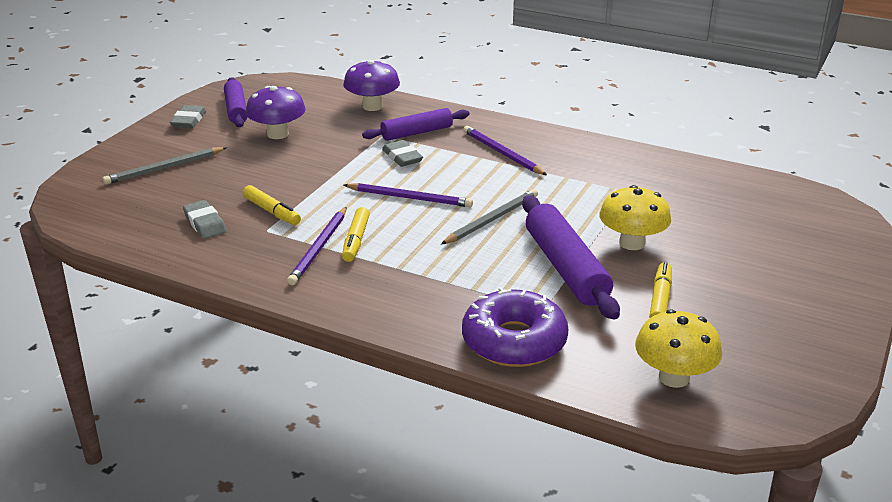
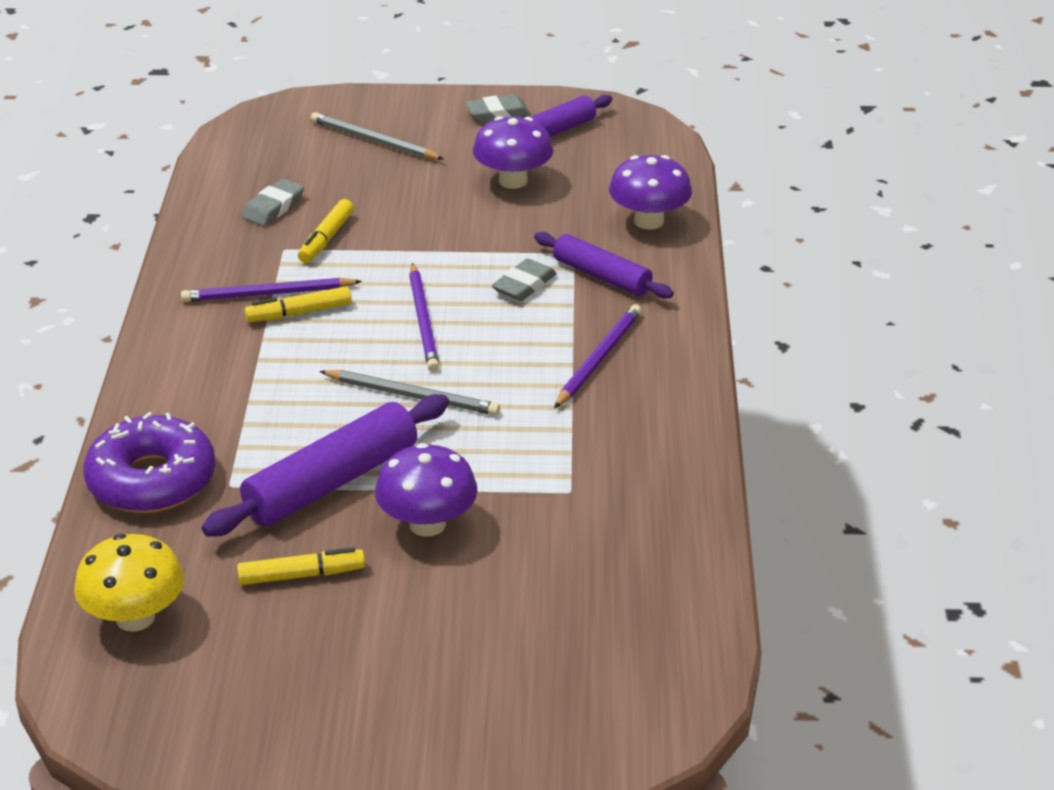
camera: 65 degrees right, 5 degrees up
(632, 243) = (427, 524): yellow mushroom -> purple mushroom

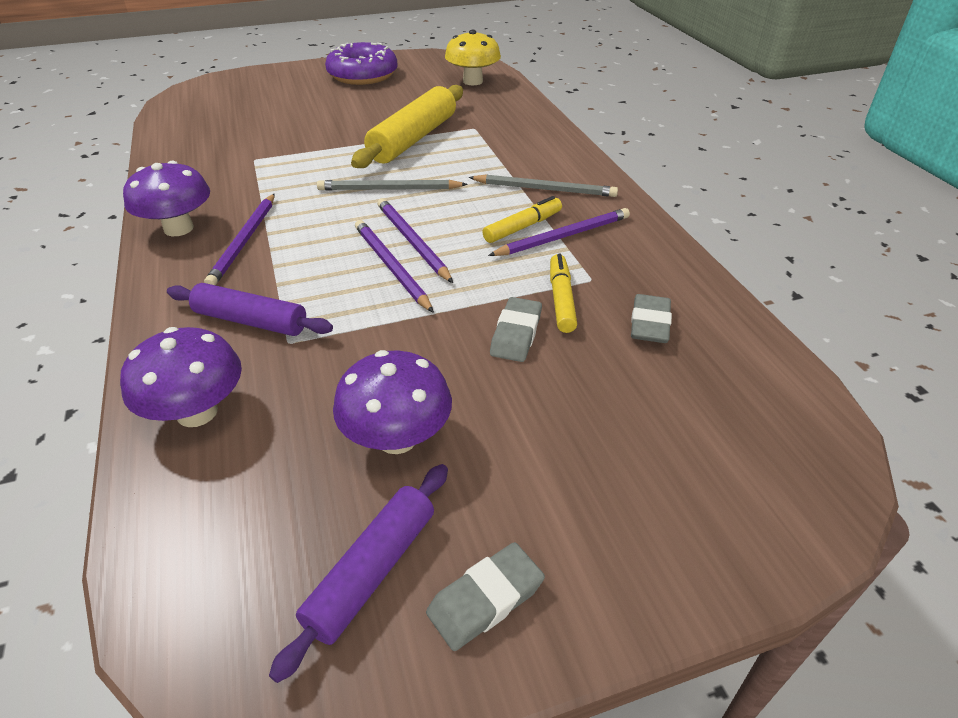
camera: 160 degrees right, 5 degrees up
(152, 480) = (522, 123): purple donut -> purple donut (363, 75)
(301, 575) = (401, 104): yellow marker -> none
(331, 482) = (413, 139): purple rolling pin -> yellow rolling pin
(373, 141) = (631, 465): grey pencil -> grey pencil (545, 189)
(427, 524) = (342, 132): purple mushroom -> purple mushroom (178, 228)
(458, 299) = (391, 267): none -> purple pencil
(524, 285) = (332, 293): grey eraser -> grey eraser (516, 334)

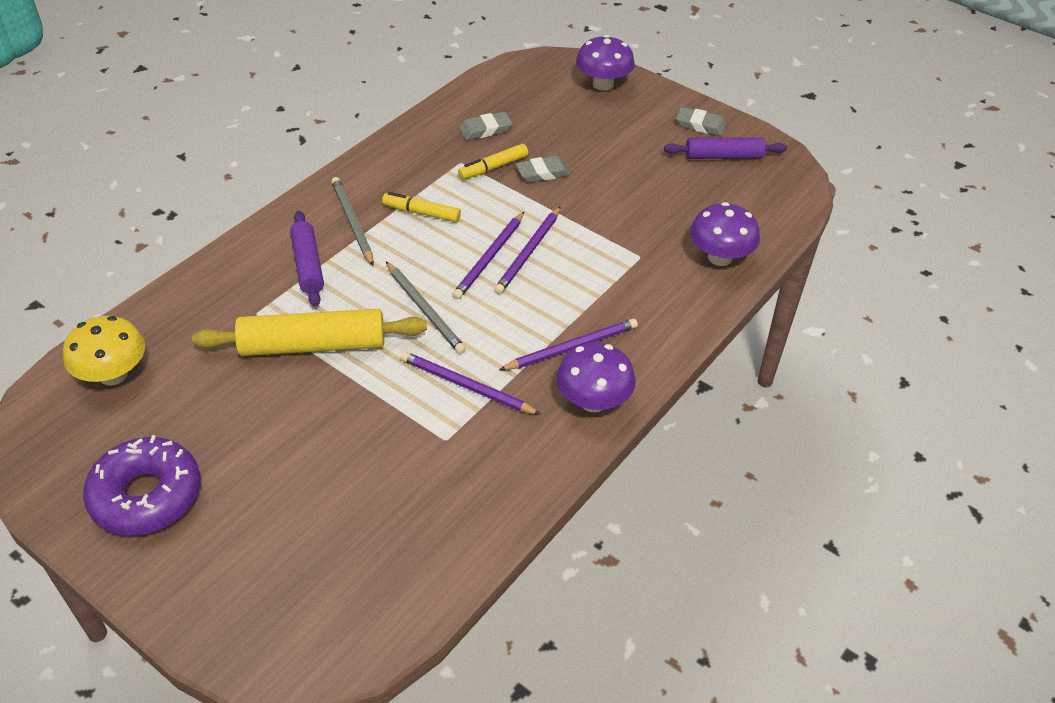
camera: 125 degrees left, 5 degrees up
(251, 321) = (641, 284): purple rolling pin -> purple rolling pin (308, 265)
(397, 438) = (657, 181): purple mushroom -> purple mushroom (603, 84)
(563, 236) = (417, 190): purple pencil -> purple pencil (466, 386)

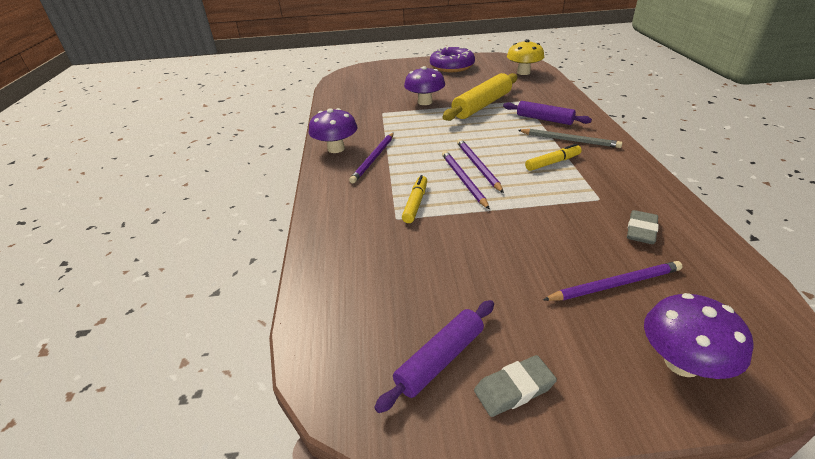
camera: 140 degrees right, 10 degrees down
(425, 310) = (464, 134): grey pencil -> none
(466, 386) = (400, 126): purple pencil -> purple pencil (615, 284)
(493, 167) = (577, 209): yellow marker -> yellow marker (415, 203)
(543, 173) = (544, 228): grey eraser -> none
(720, 257) = (340, 252): purple mushroom -> purple mushroom (425, 102)

